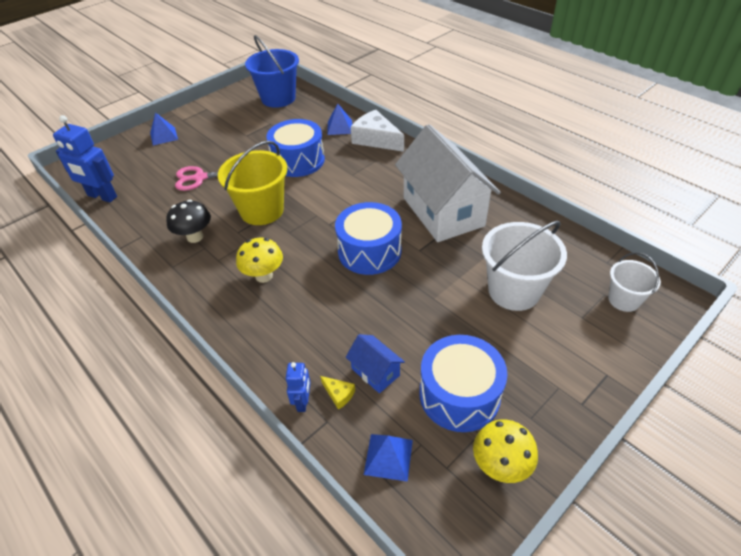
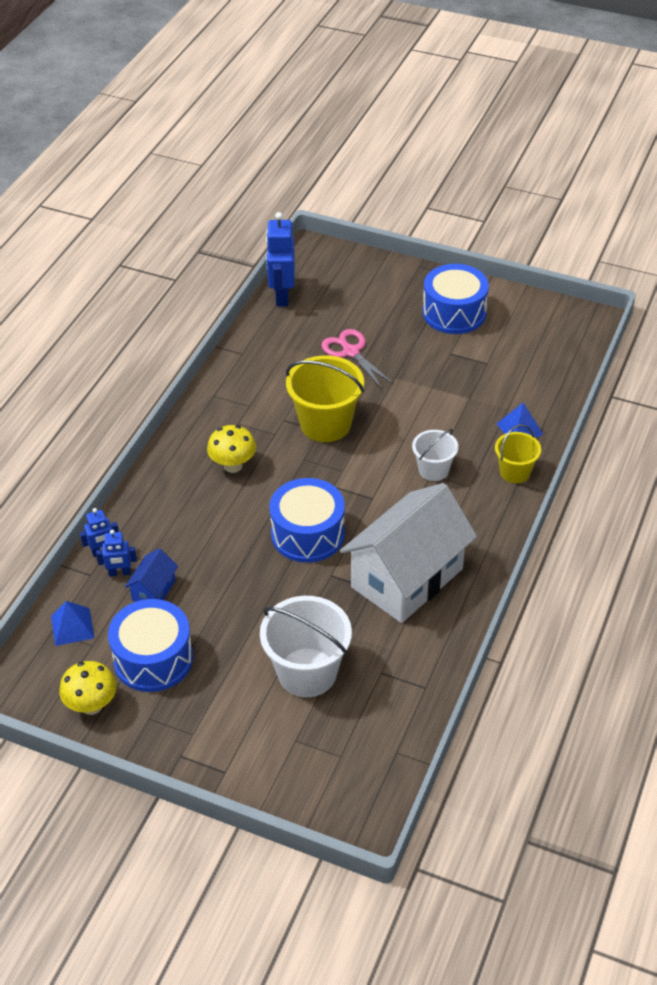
camera: 65 degrees right, 0 degrees up
(164, 136) = (406, 287): blue pyramid -> none
(195, 237) = (260, 392): black mushroom -> none
(278, 98) = (546, 347): blue bucket -> none
(298, 160) = (428, 418): blue drum -> blue drum (454, 313)
(339, 394) = (120, 573): yellow cheese -> blue robot
(376, 139) = (514, 472): white cheese -> yellow bucket
(624, 300) = (340, 775): white bucket -> white bucket (433, 470)

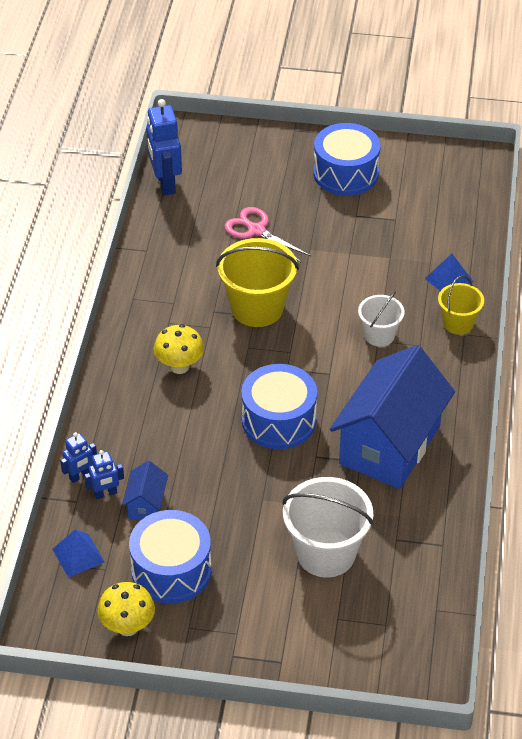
camera: 15 degrees left, 0 degrees up
(407, 578) = (390, 445): white house -> blue house

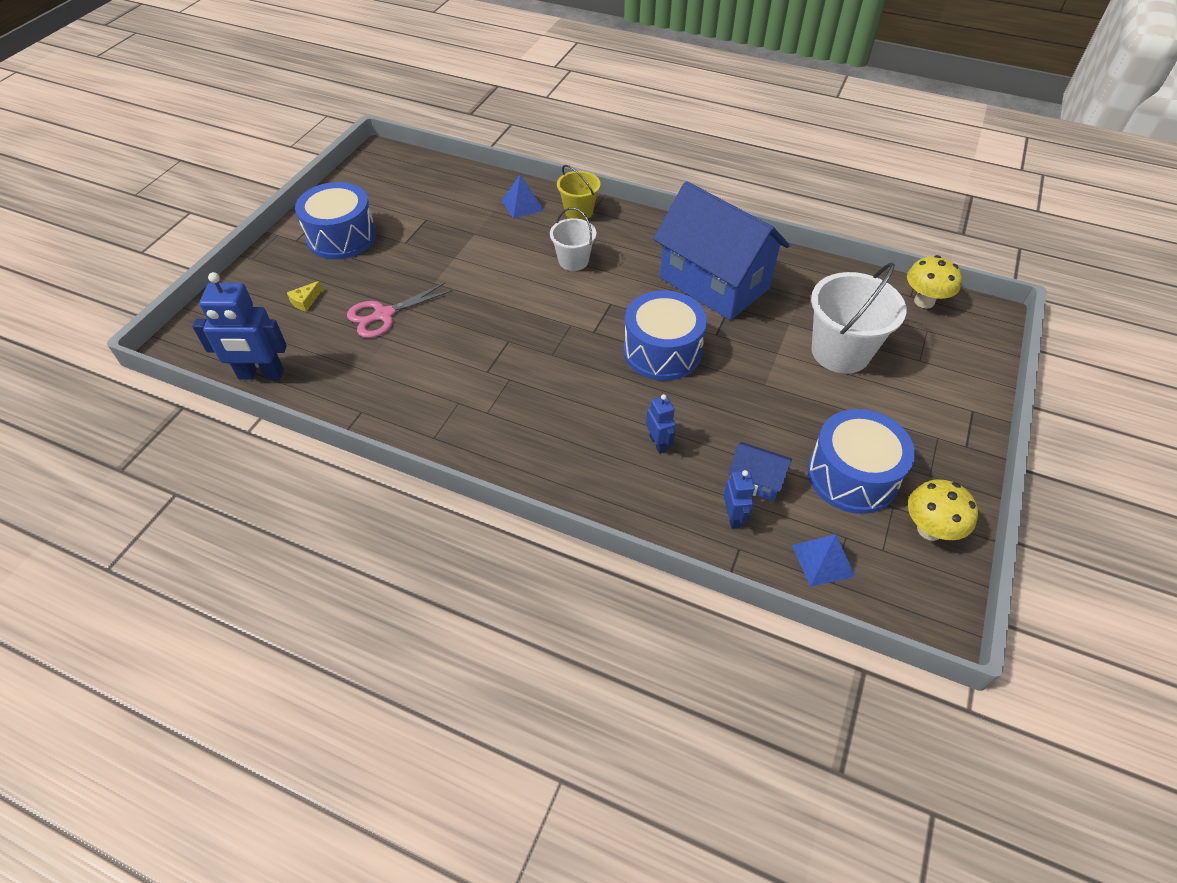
camera: 75 degrees left, 5 degrees up
(80, 476) = (701, 538): blue robot -> blue robot (658, 443)
(179, 366) = (558, 415): yellow mushroom -> yellow mushroom (924, 301)
(255, 179) = (305, 301): none -> yellow cheese
(257, 308) = (499, 336): yellow bucket -> none

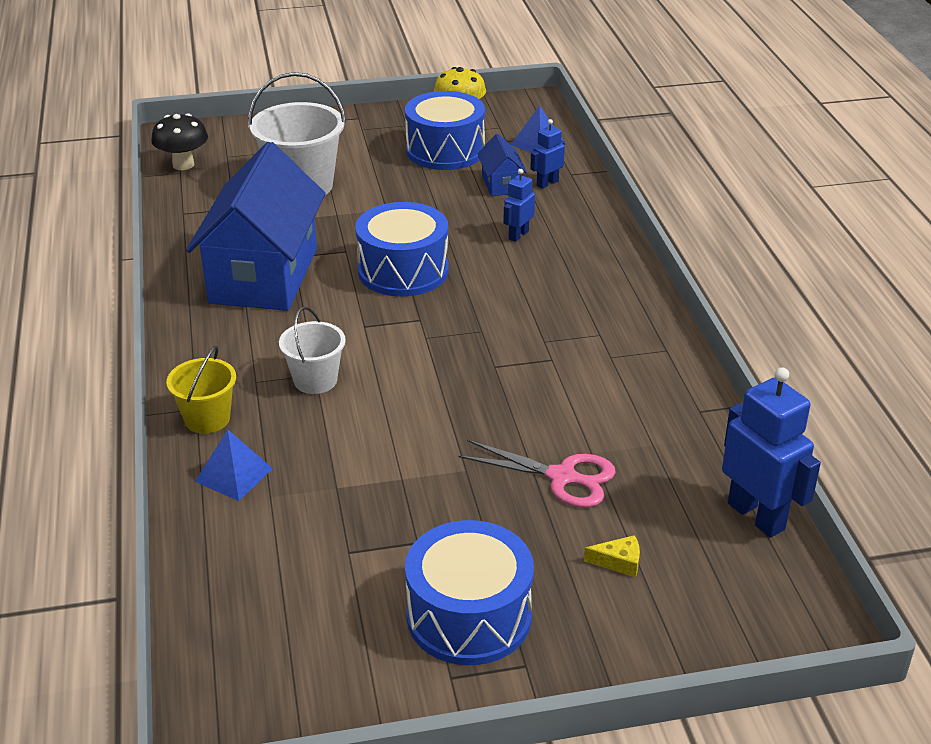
camera: 125 degrees left, 15 degrees down
(924, 301) = (183, 165): yellow mushroom -> black mushroom

